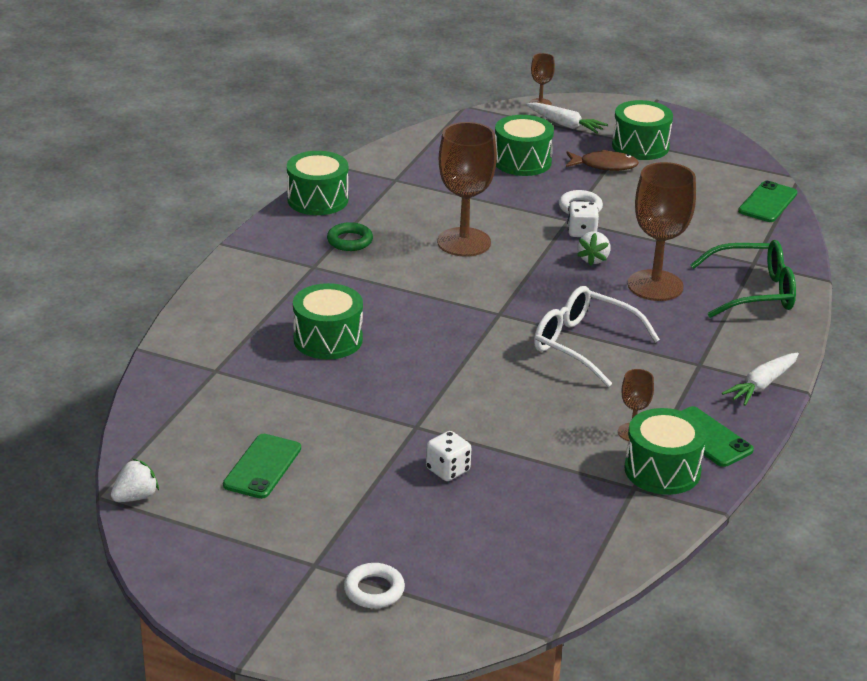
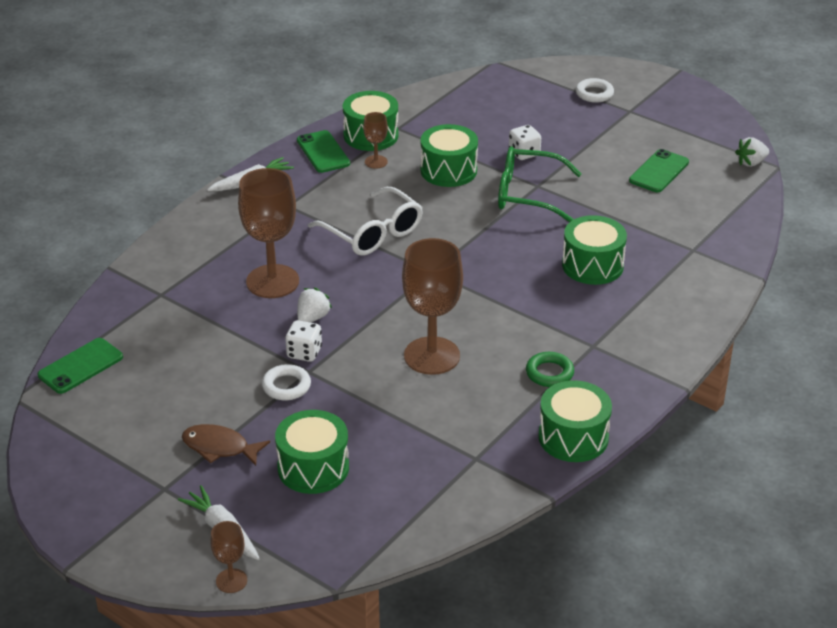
camera: 165 degrees left, 5 degrees up
(640, 146) = (155, 475): green drum -> green drum (448, 170)
(754, 292) = (187, 264): green glasses -> green glasses (527, 194)

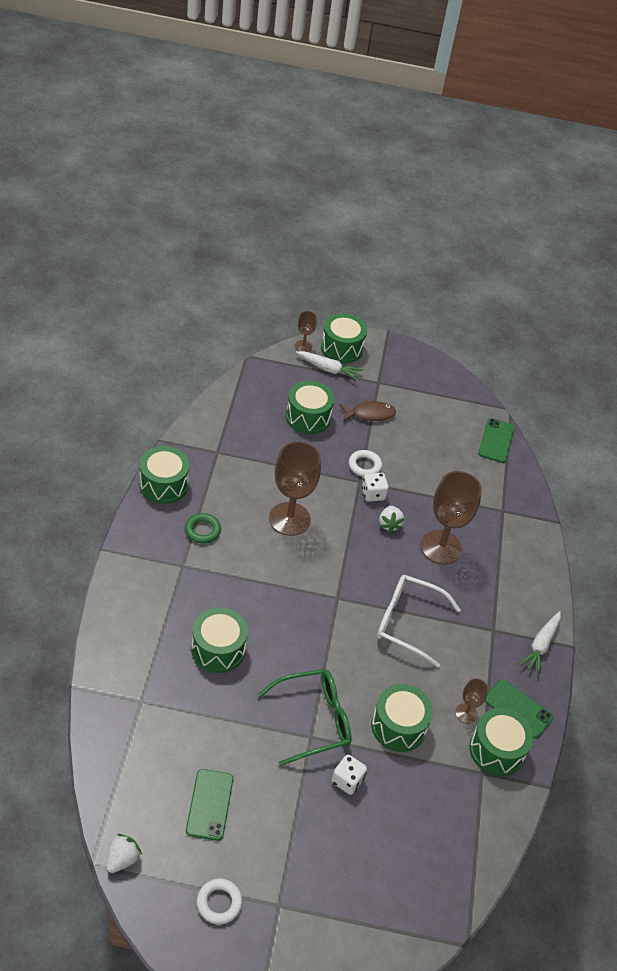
camera: 145 degrees right, 10 degrees up
(172, 559) = (341, 348): none -> green drum
(594, 94) = (330, 923): white ring -> white ring (219, 903)

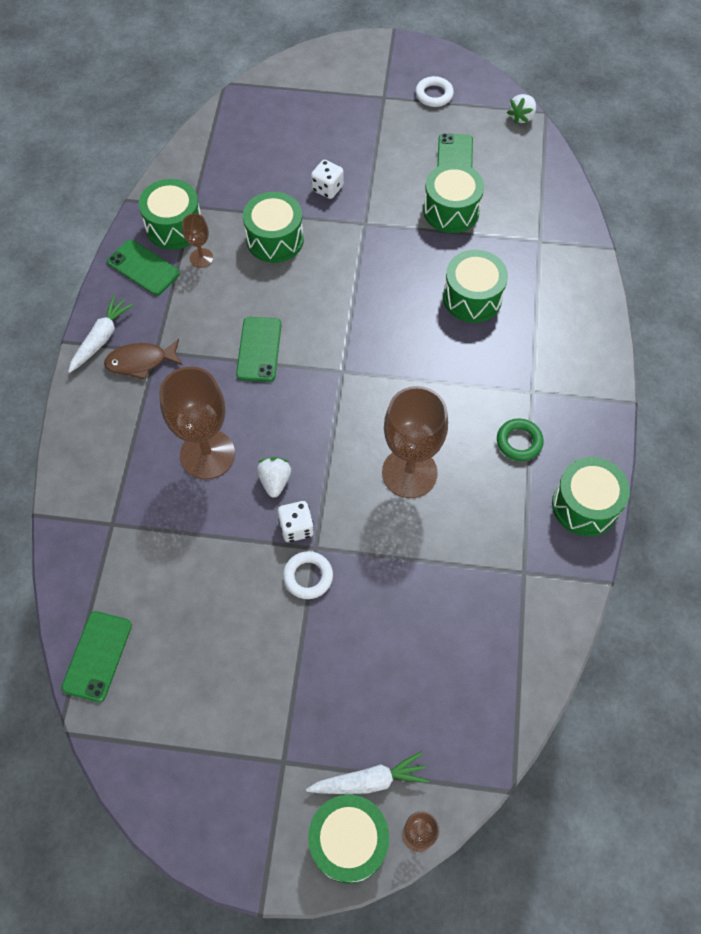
camera: 175 degrees left, 15 degrees up
(308, 417) = (397, 661): green drum -> green drum (451, 210)
(313, 720) = (363, 238): green glasses -> none
(328, 369) = (369, 780): white carrot -> white carrot turned 150 degrees clockwise
(370, 414) = (299, 684): brown fish -> brown fish (140, 362)
(407, 622) = (259, 349): white glasses -> green phone

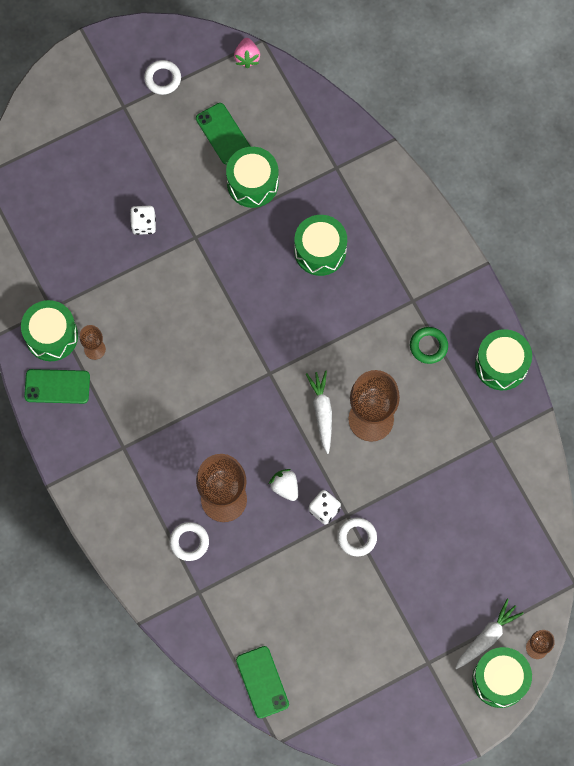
camera: 35 degrees left, 10 degrees up
(101, 338) = (74, 464): white carrot -> white carrot (322, 412)
(140, 362) = (119, 463): brown fish -> none
(143, 472) = (189, 542): none -> white ring
(259, 349) = (197, 395): green phone -> none
(275, 239) = (138, 296): green drum -> none
(521, 117) = (247, 57): white strawberry -> pink strawberry

